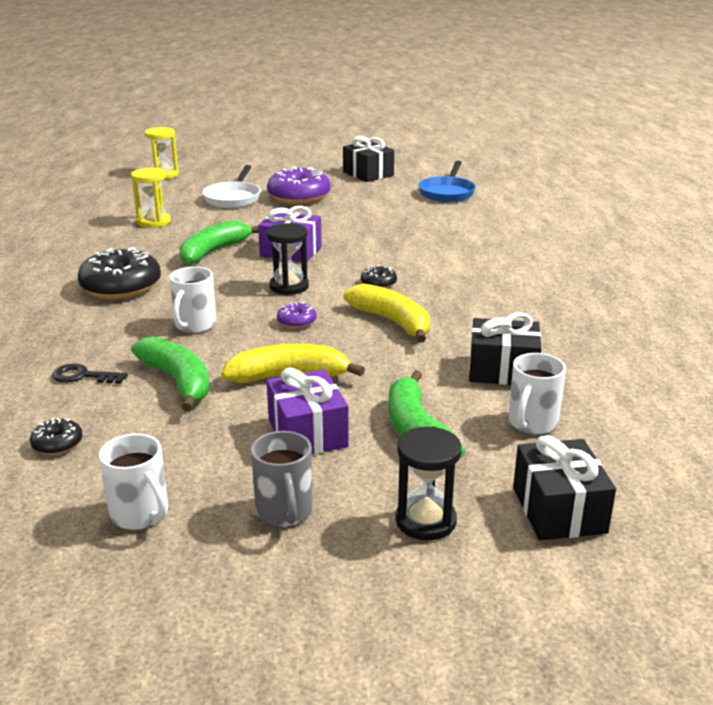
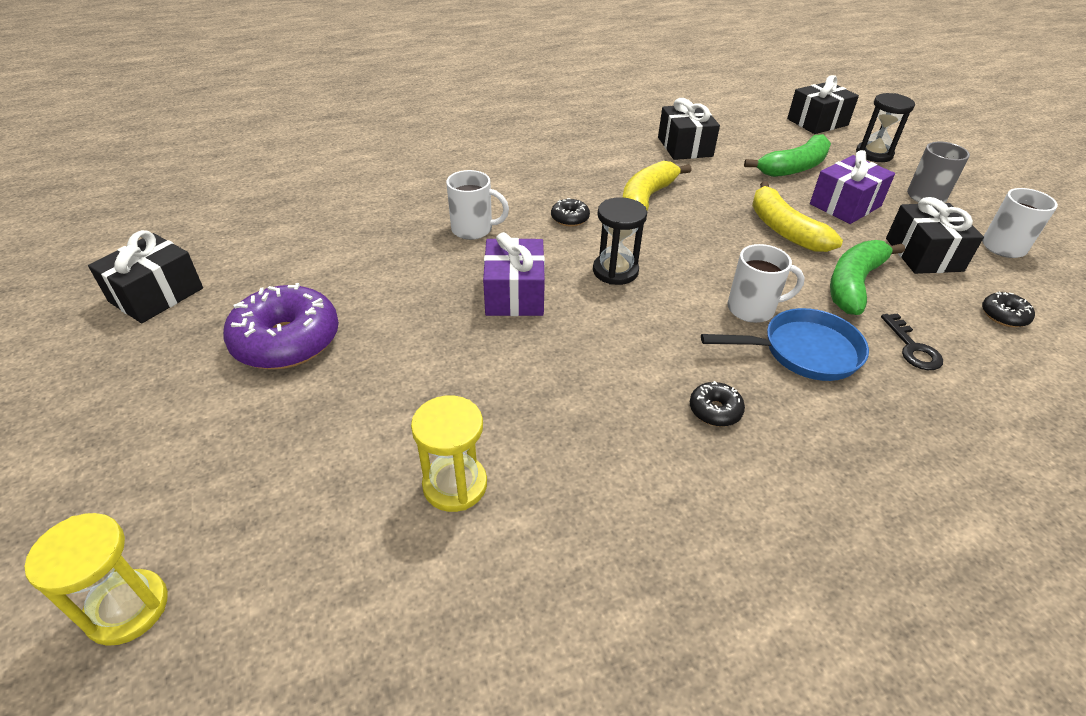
camera: 110 degrees left, 15 degrees up
(121, 287) = (715, 410): black donut -> black donut, size x0.46
(180, 443) = (923, 254): none -> black gift
(214, 252) = (549, 362): green banana -> none
(233, 198) = (302, 419): white pan -> none
(296, 322) = (689, 247): purple donut -> none
(447, 193) = (255, 215): blue pan -> blue pan (803, 352)
(532, 423) = (742, 133): white mug -> white mug (473, 229)

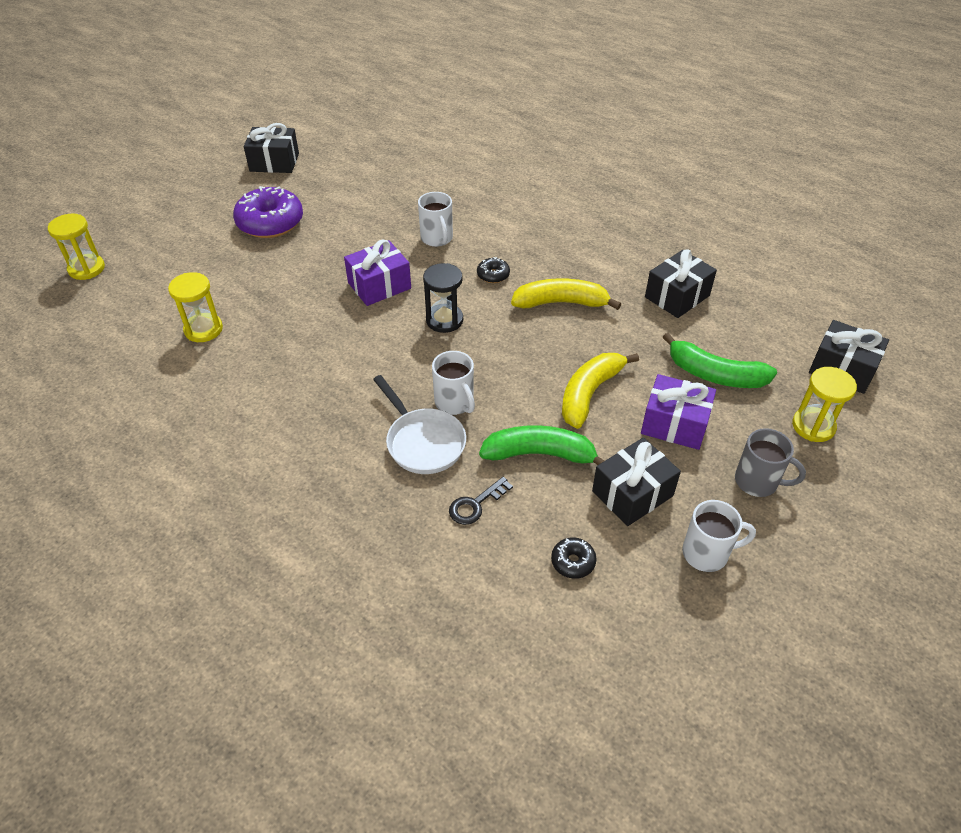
camera: 60 degrees right, 5 degrees up
(715, 410) = (328, 412): black donut -> none
(803, 352) = (423, 442): blue pan -> white pan
(874, 154) = (813, 426): black hourglass -> yellow hourglass

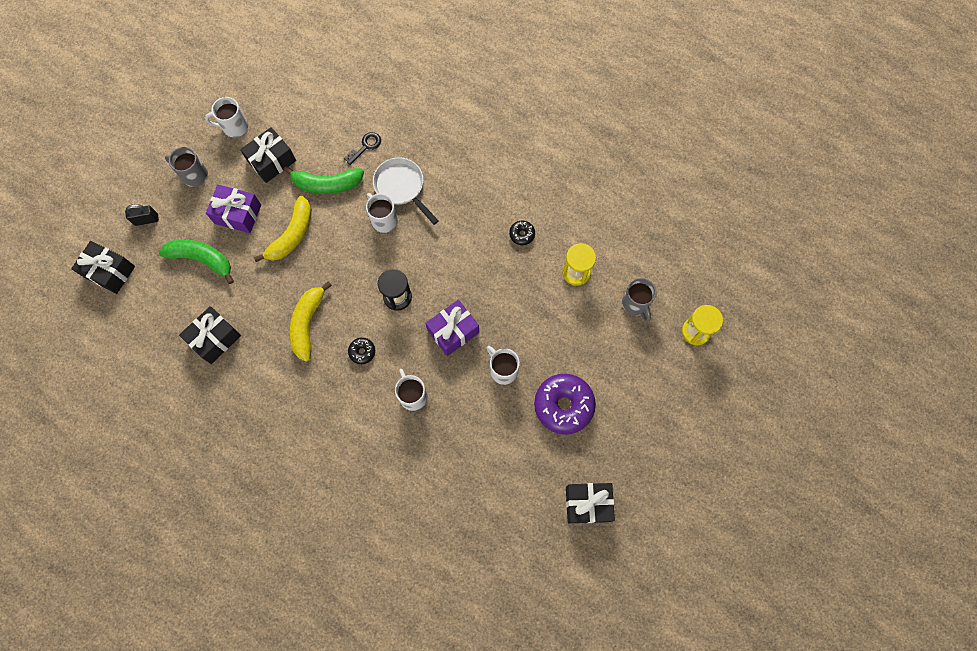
camera: 175 degrees right, 25 degrees up
(144, 296) = (635, 304): none -> grey mug
(329, 251) = (503, 370): none -> white mug
(561, 303) = (307, 323): yellow banana -> yellow banana turned 105 degrees clockwise
(573, 562) = (310, 116): black donut -> black donut (522, 234)
(813, 426) = (146, 220): yellow hourglass -> black padlock

